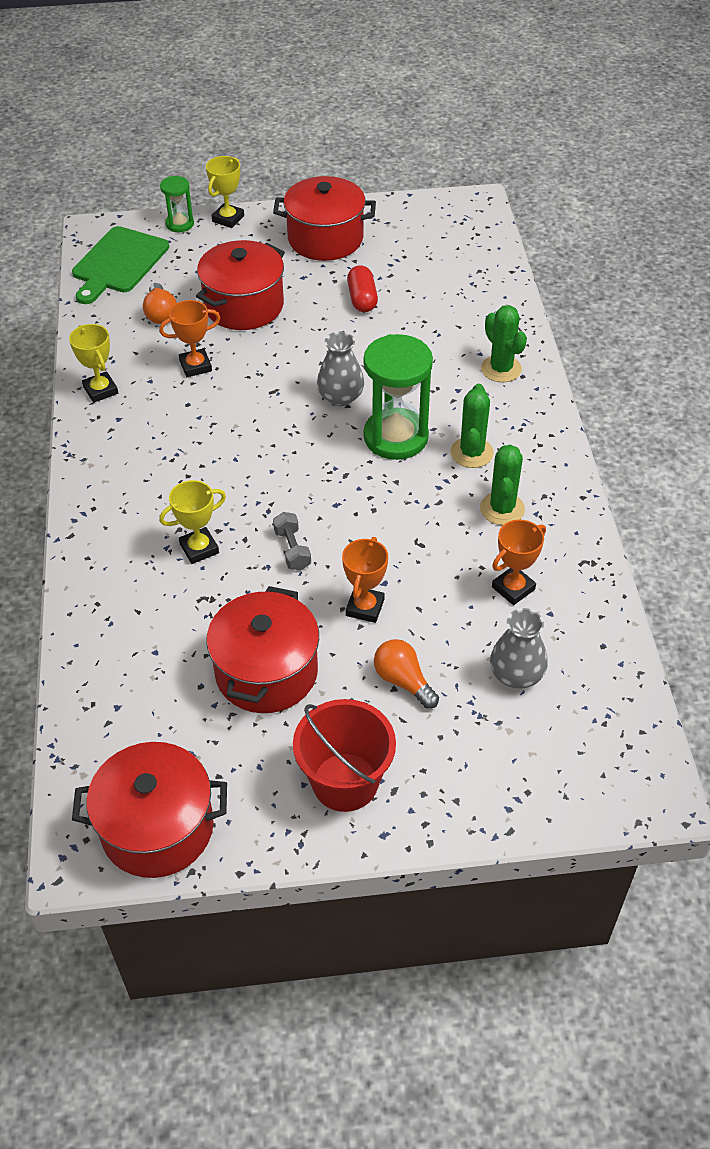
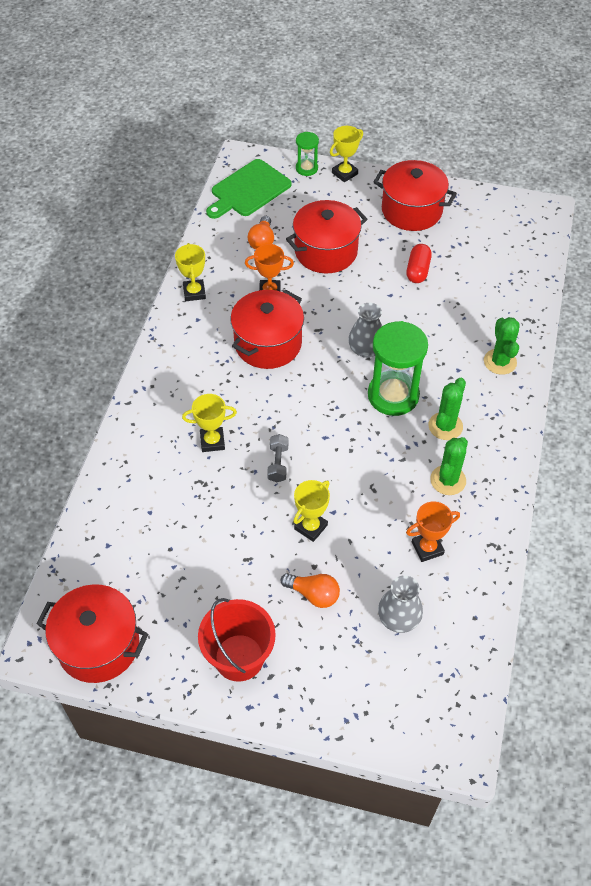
camera: 20 degrees right, 5 degrees up
(266, 672) = (219, 554): red pot -> red pot (268, 343)
(365, 607) = (310, 527): orange trophy -> yellow trophy
(403, 681) = (313, 594): orange light bulb -> orange light bulb turned 135 degrees clockwise

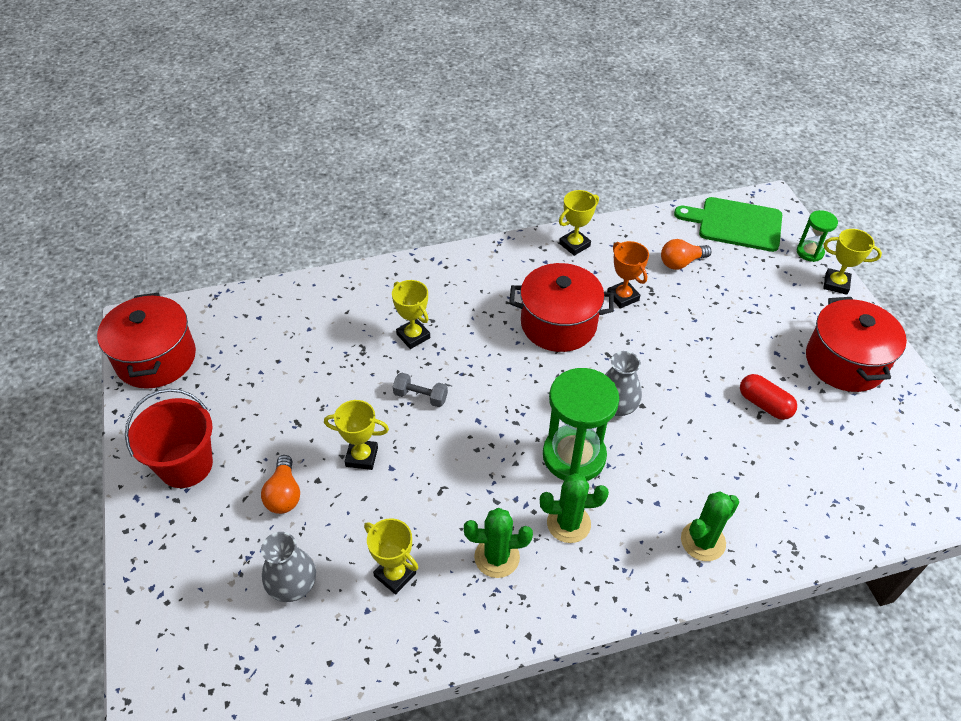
camera: 60 degrees right, 5 degrees down
(278, 463) = (420, 396): grey dumbbell -> grey dumbbell turned 45 degrees clockwise
(326, 251) = (715, 316): red pot -> none
(418, 270) = (764, 404): red capsule -> red capsule turned 60 degrees clockwise
(427, 548) = (395, 574): orange trophy -> yellow trophy

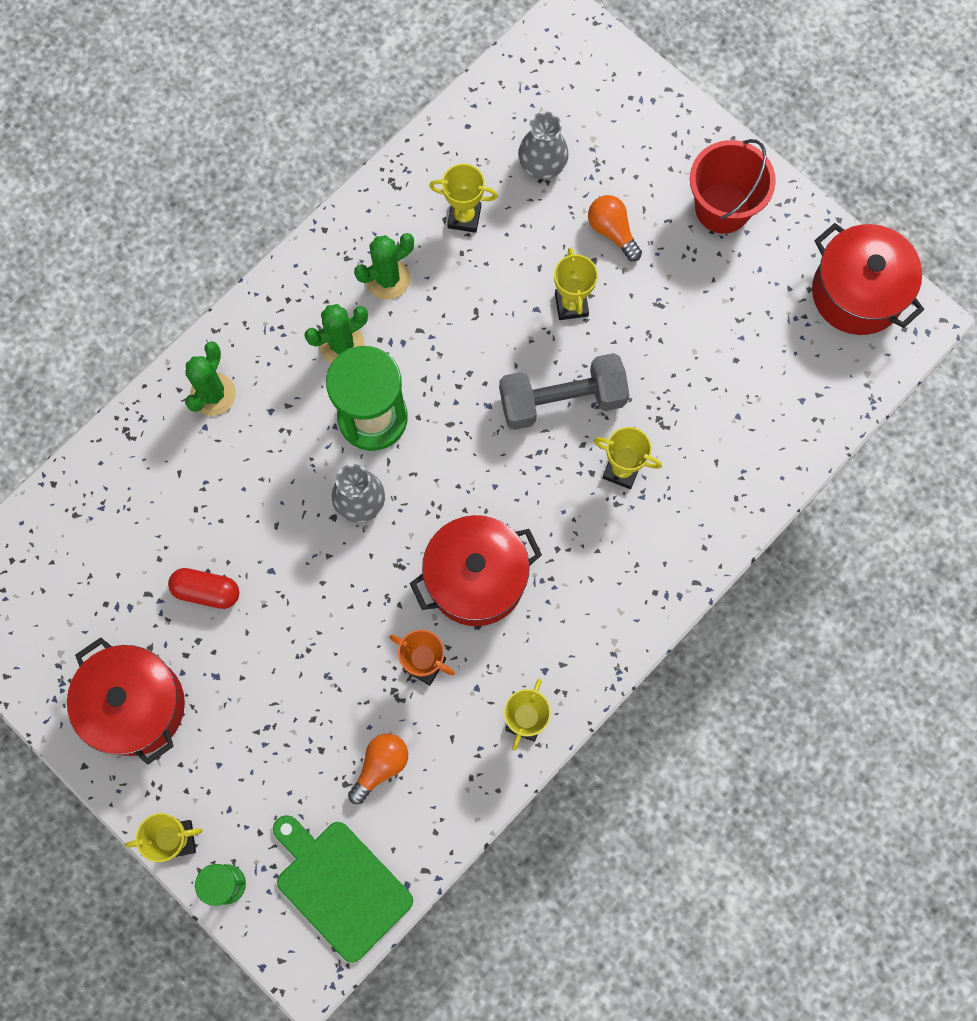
camera: 150 degrees right, 25 degrees up
(361, 457) = (571, 304): yellow trophy -> yellow trophy turned 75 degrees counterclockwise
(420, 396) = (562, 400): grey dumbbell -> grey dumbbell, size x2.03
(735, 224) = (340, 886): green cutting board -> green cutting board turned 120 degrees counterclockwise

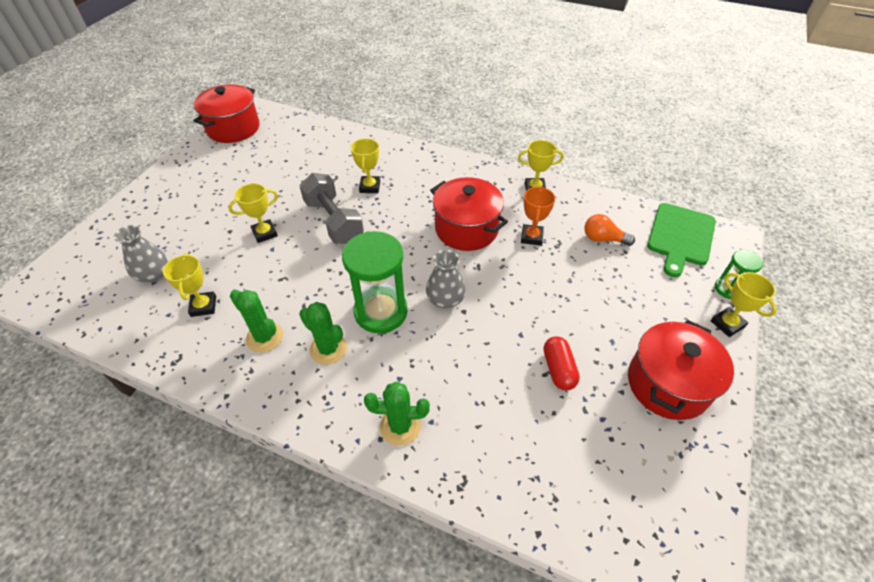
camera: 110 degrees left, 25 degrees down
(612, 231) = (206, 227): orange light bulb -> none
(722, 208) = (183, 185): red bucket -> none

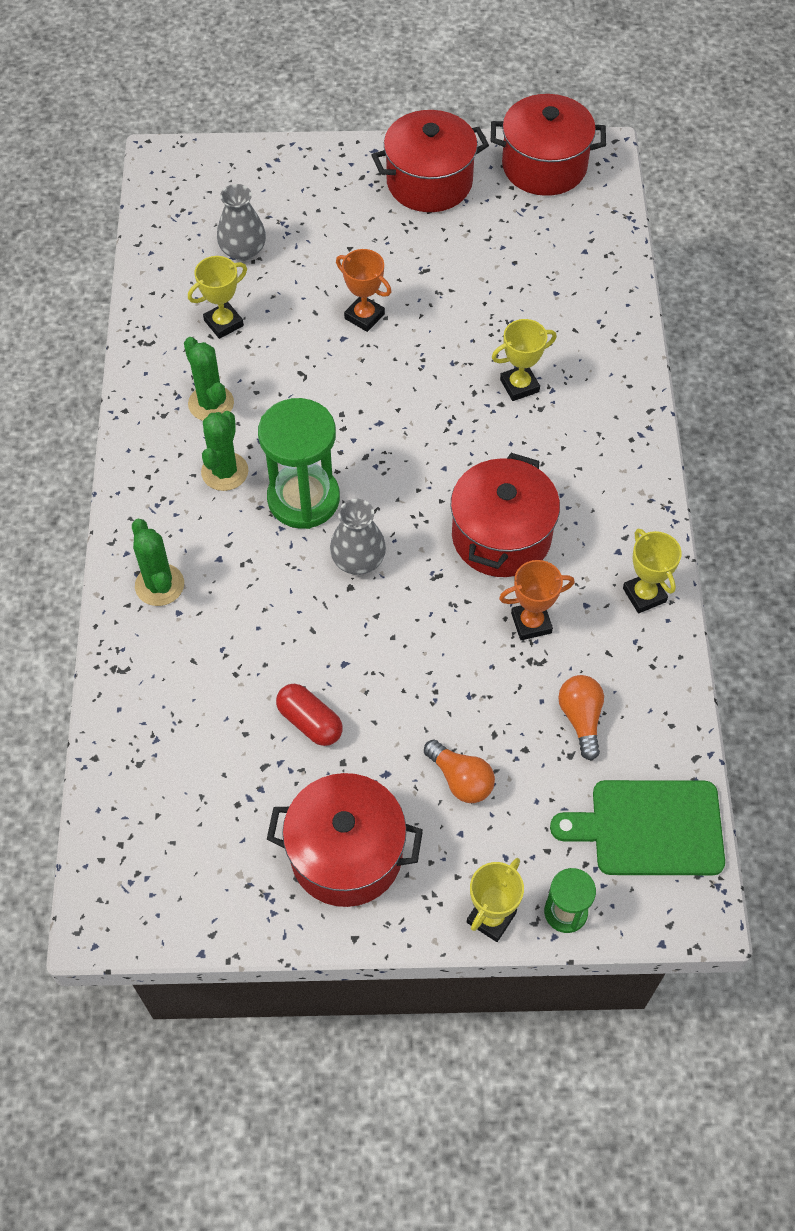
camera: 65 degrees right, 10 degrees up
(196, 172) = (429, 182): none -> red pot
(264, 337) = (211, 403): green cactus -> green cactus turned 45 degrees counterclockwise
(265, 233) = (364, 316): yellow trophy -> orange trophy
(334, 221) = (427, 377): grey dumbbell -> none
(558, 369) = (310, 722): red capsule -> red capsule turned 75 degrees clockwise
(627, 305) = (461, 779): none -> orange light bulb

